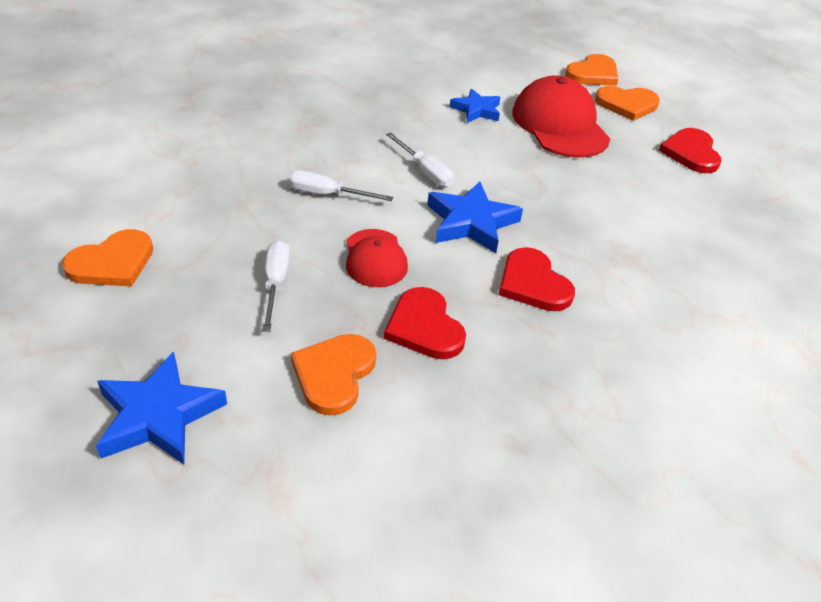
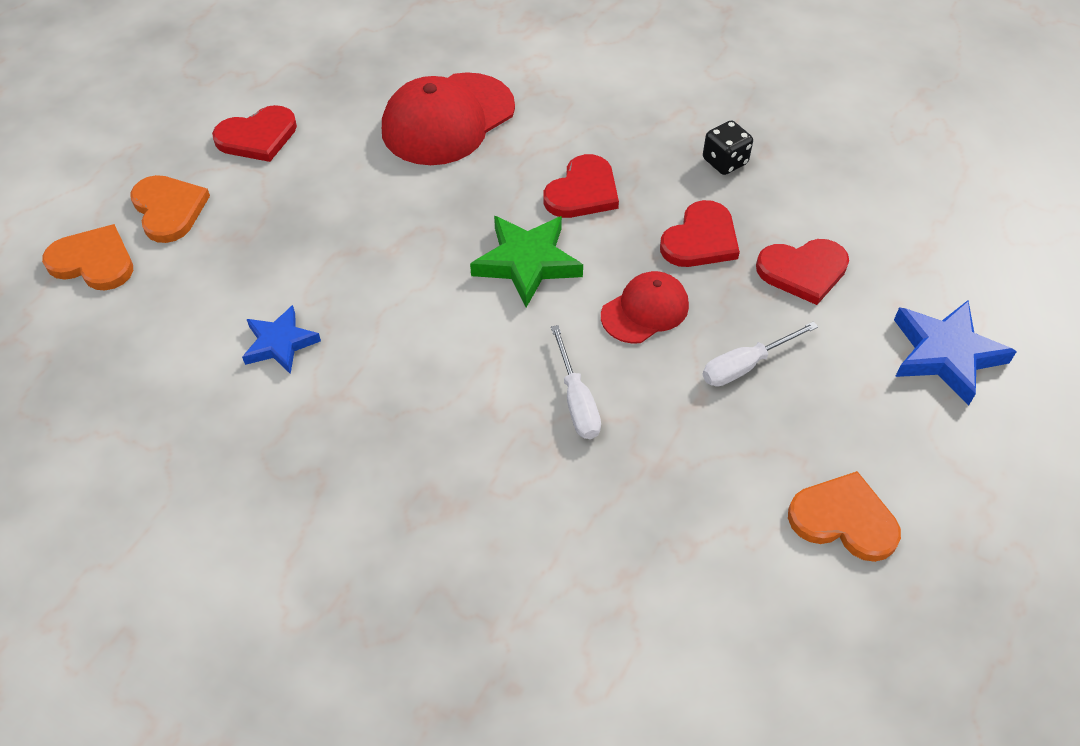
camera: 115 degrees left, 10 degrees up
(334, 374) = (803, 271): orange heart -> red heart
(425, 172) = (463, 335): white screwdriver -> none
(471, 222) = (527, 263): blue star -> green star
(516, 399) = (725, 162): none -> black dice
(560, 125) = (265, 254): red cap -> red cap (447, 119)

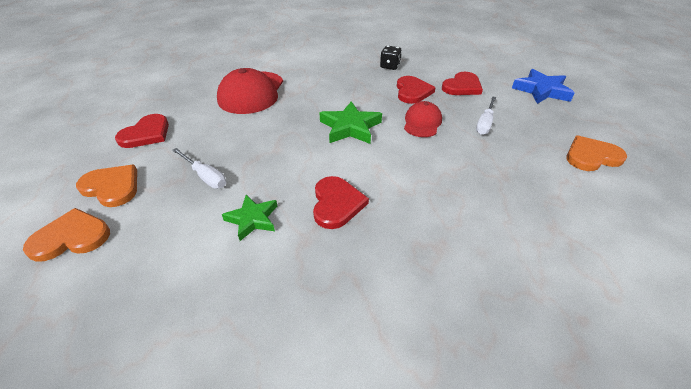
camera: 35 degrees left, 10 degrees down
(280, 343) = (252, 219): blue star -> green star
(576, 401) = (437, 168): white screwdriver -> white screwdriver (205, 176)
(582, 191) = (344, 94): red heart -> red heart (336, 203)

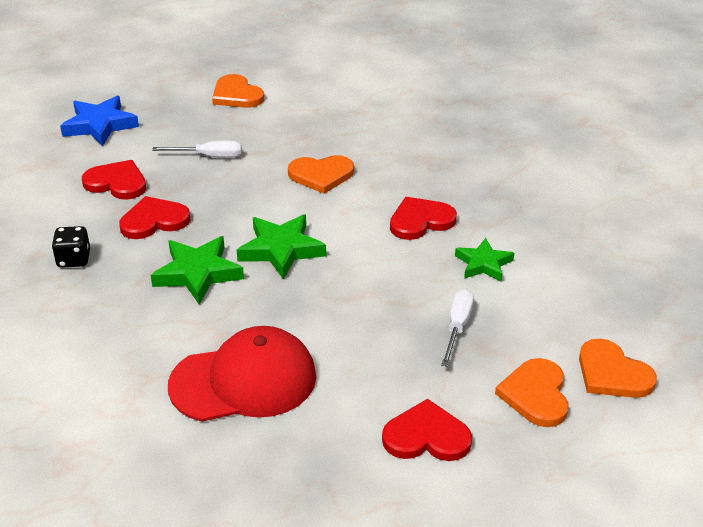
camera: 115 degrees left, 5 degrees down
(350, 96) = (198, 273): none -> green star
(422, 122) = (234, 198): red cap -> none
(435, 168) = (321, 175): none -> orange heart

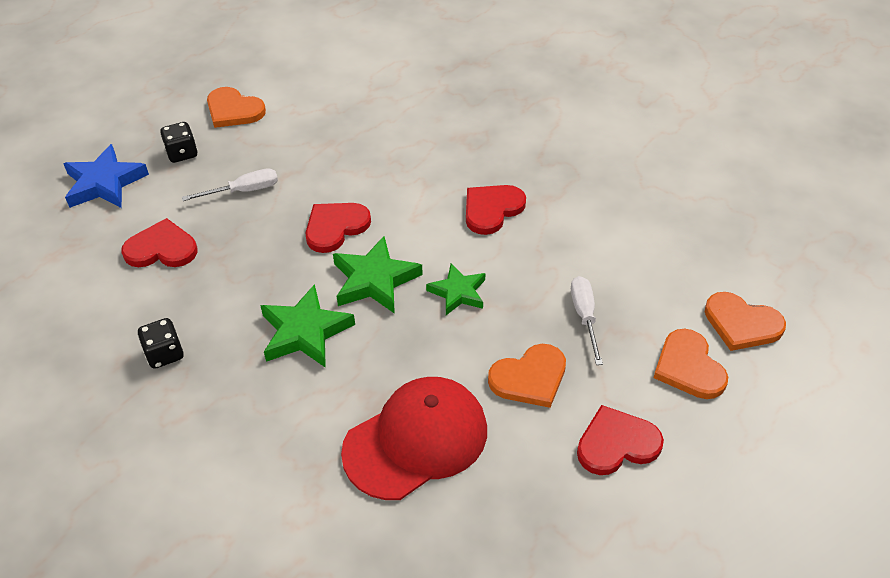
camera: 20 degrees left, 10 degrees up
(154, 221) = (226, 283): red heart -> red heart (335, 227)
(175, 117) = (182, 153): none -> black dice
(321, 175) = (369, 183): orange heart -> orange heart (529, 378)
(483, 264) = (573, 241): green star -> green star (458, 292)

